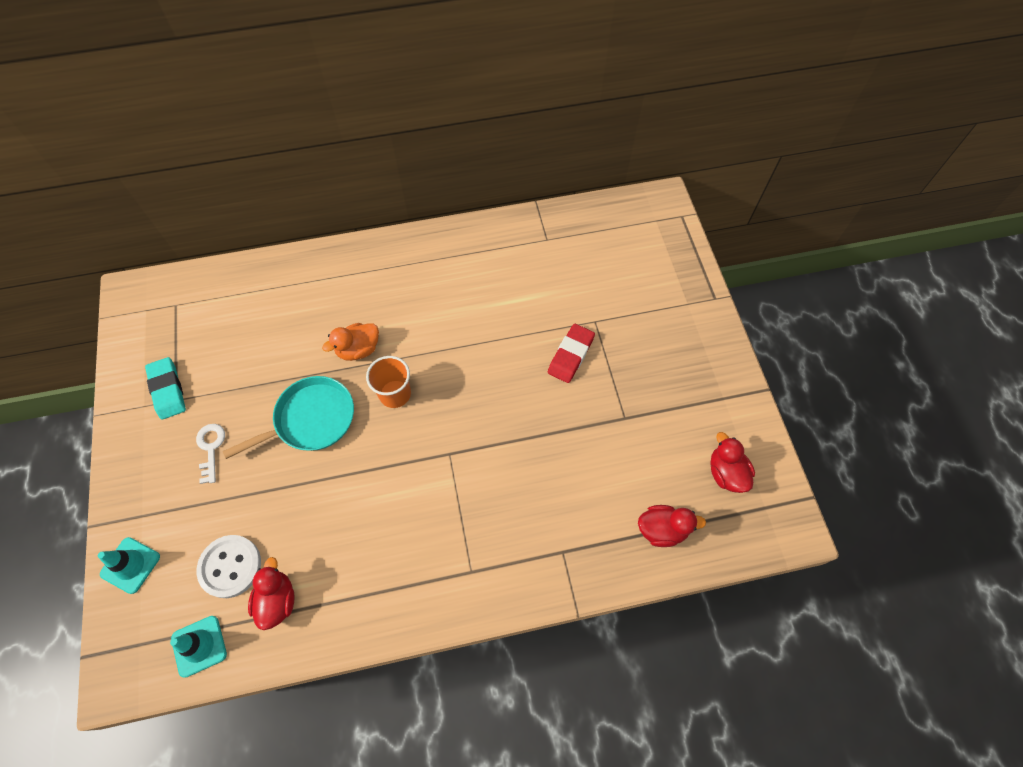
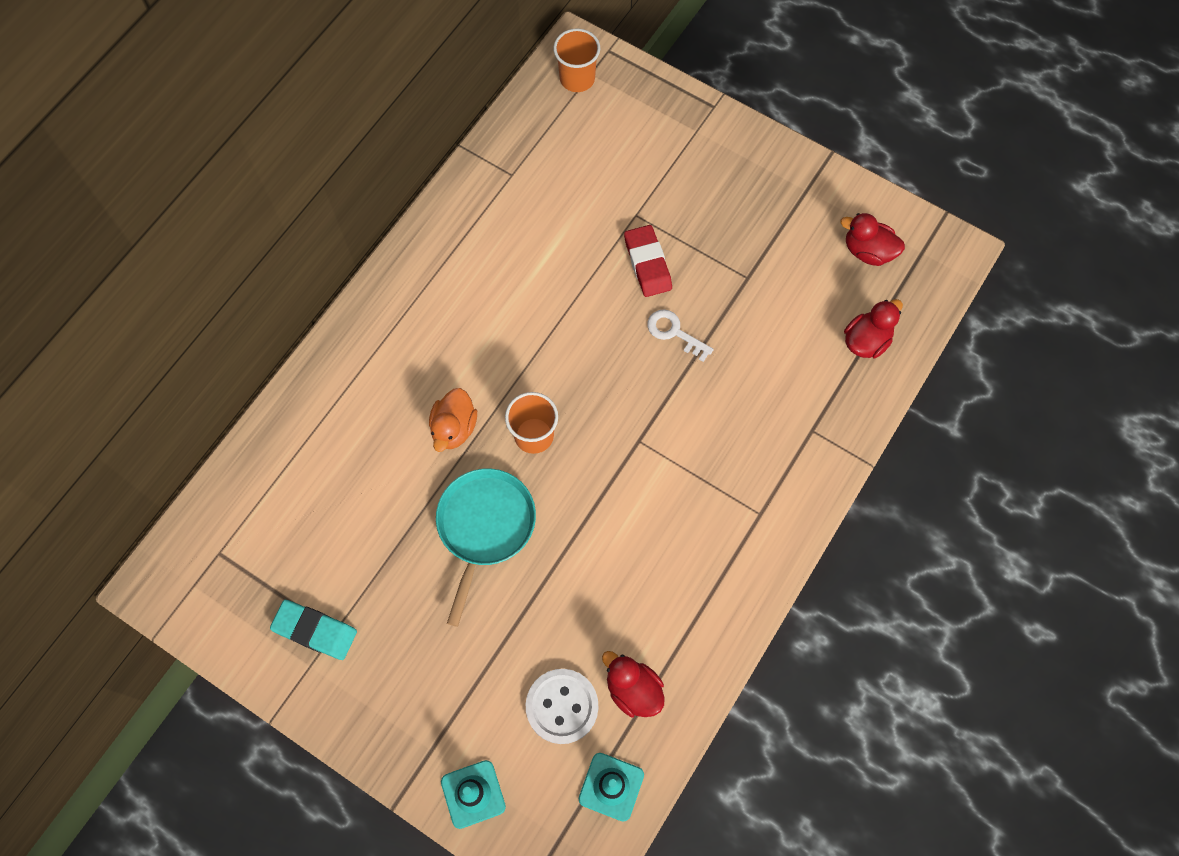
camera: 45 degrees left, 5 degrees up
(211, 448) = (423, 637): white key -> white key (674, 332)
(644, 217) = (577, 79): none -> orange cup

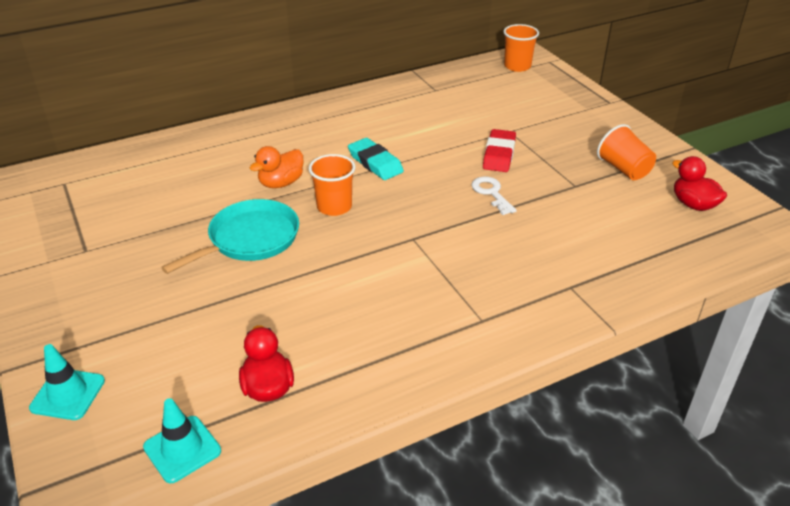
camera: 30 degrees right, 30 degrees down
(315, 631) = (73, 245): turquoise eraser -> turquoise eraser (375, 163)
(562, 706) = (198, 370): white button -> none
(781, 226) = (624, 169): none -> orange cup
(866, 341) = (659, 252): red duck -> none

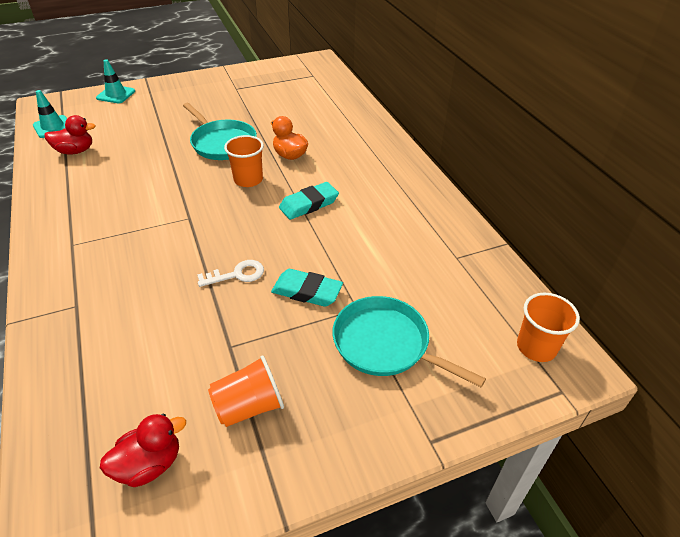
camera: 95 degrees right, 5 degrees up
(499, 154) = (307, 291): red eraser -> turquoise eraser
(540, 118) = (385, 344): none -> turquoise pan

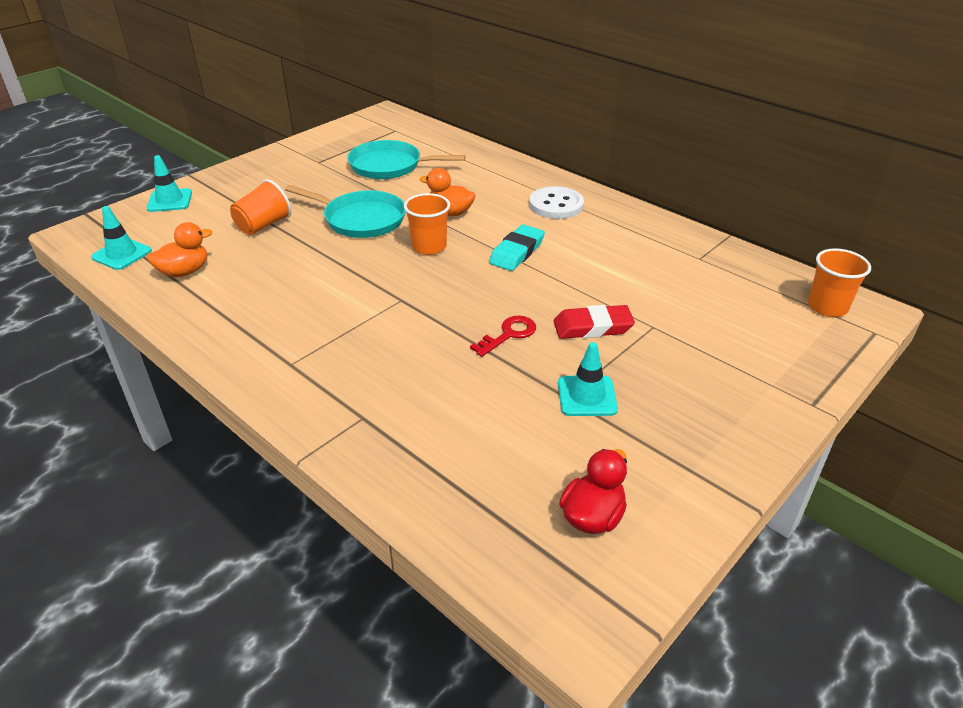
camera: 25 degrees left, 5 degrees down
(75, 151) = (184, 272): red duck -> orange duck
(237, 274) = (508, 334): white key -> red key
(245, 352) = (587, 396): none -> turquoise traffic cone
(249, 406) = (636, 436): orange cup -> orange cup (263, 225)
(307, 291) = (592, 327): turquoise eraser -> red eraser
(378, 171) = (556, 205): none -> white button
(385, 344) = (705, 346): turquoise pan -> turquoise pan (389, 166)

